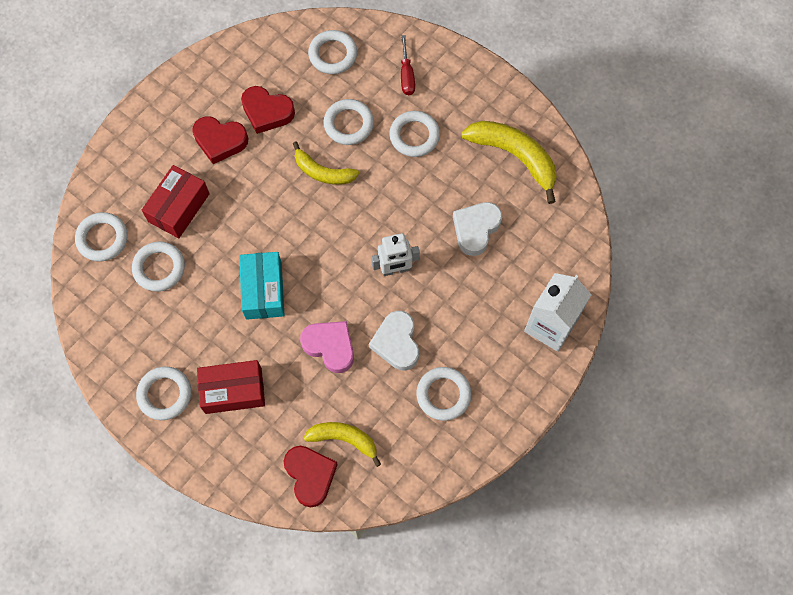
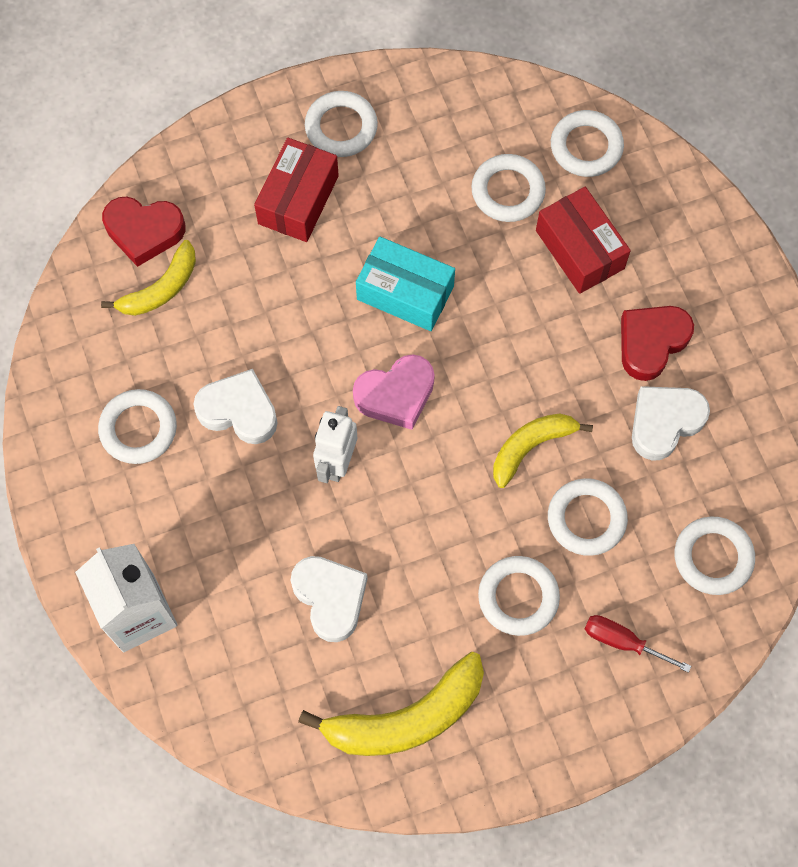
camera: 120 degrees right, 0 degrees up
(267, 112) = (664, 422): red heart -> white heart
(330, 346) = (284, 331): pink heart -> pink heart (396, 395)

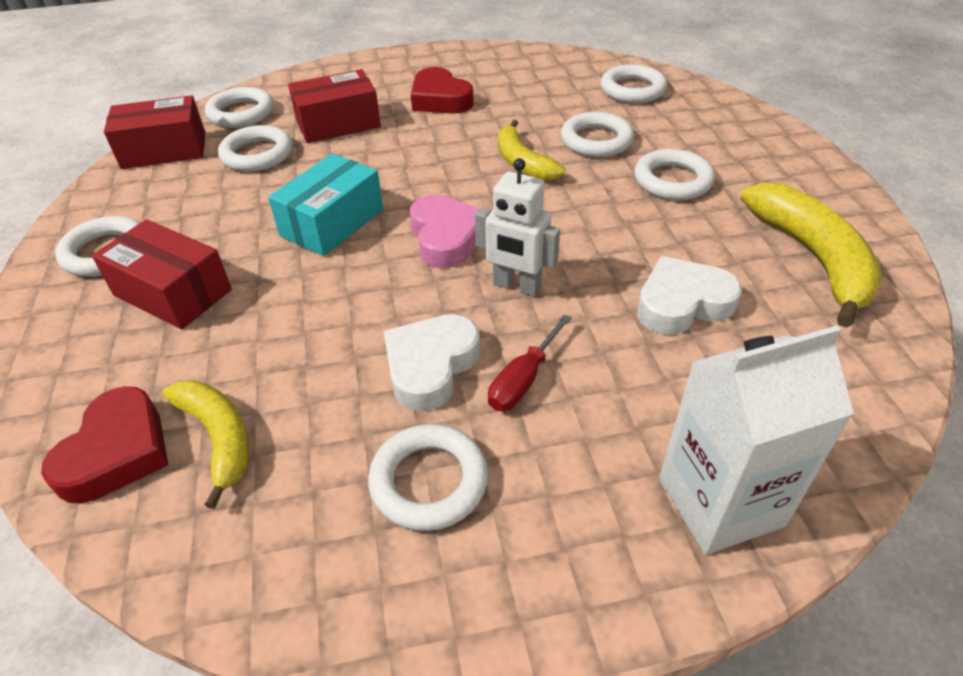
camera: 80 degrees left, 25 degrees down
(502, 103) = (164, 150): none -> red box
(623, 642) = (709, 133): red screwdriver -> red screwdriver (523, 380)
(664, 422) = (513, 99): white heart -> none

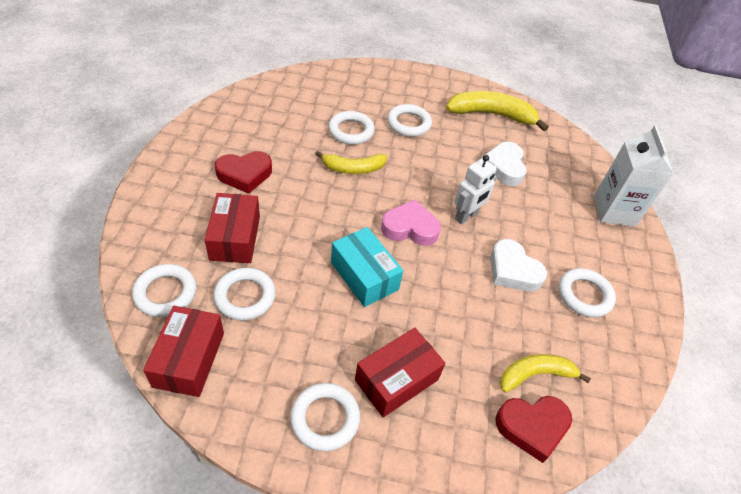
camera: 75 degrees left, 5 degrees up
(117, 452) = (532, 427): red heart -> red heart turned 135 degrees clockwise
(523, 380) = (533, 240): red screwdriver -> none
(632, 90) = (305, 92): white ring -> none

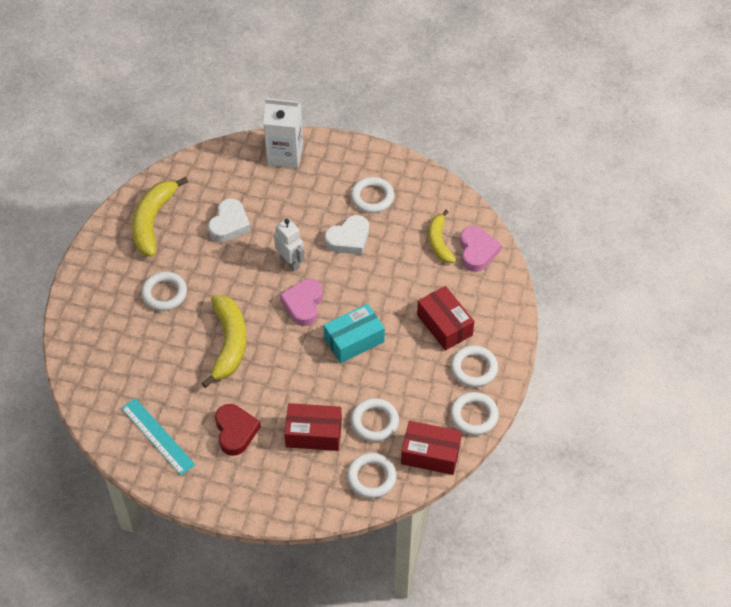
camera: 80 degrees left, 5 degrees up
(245, 122) = (157, 436): none -> turquoise ruler
(351, 131) = (174, 343): white ring -> white ring (474, 416)
(353, 168) = (229, 343): yellow banana -> yellow banana, size x1.57
(504, 167) = (229, 224): white heart -> white heart turned 75 degrees counterclockwise
(532, 427) = (477, 251): red heart -> pink heart

